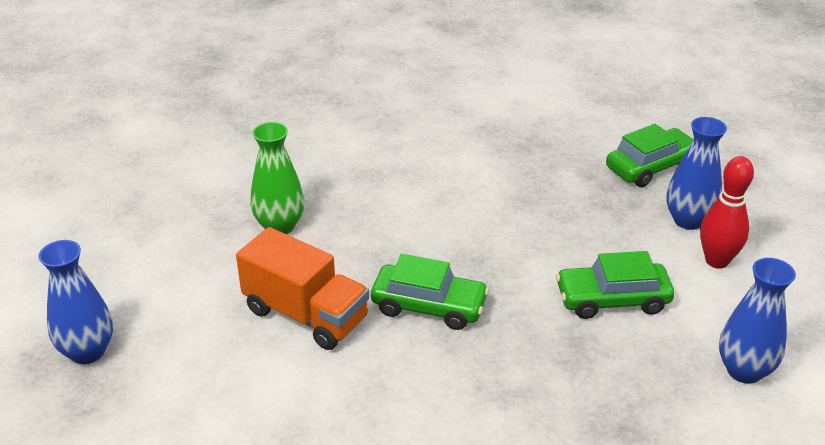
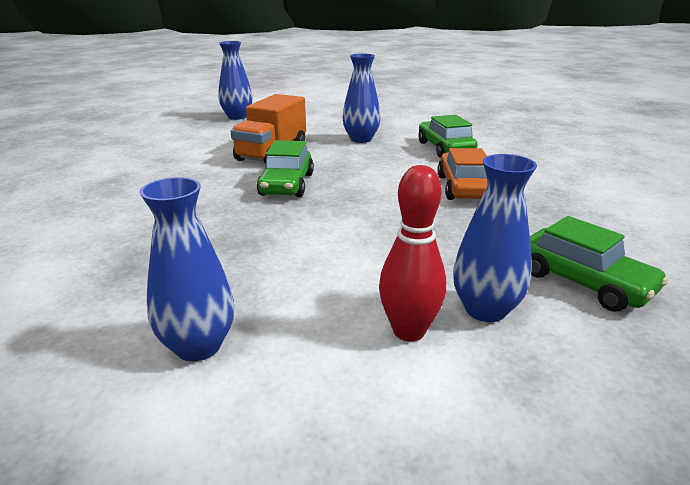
camera: 80 degrees right, 10 degrees down
(280, 226) = (361, 139): green vase -> blue vase
(467, 179) = (463, 188): none -> orange car
(612, 299) = (312, 259): green car -> green car (445, 148)

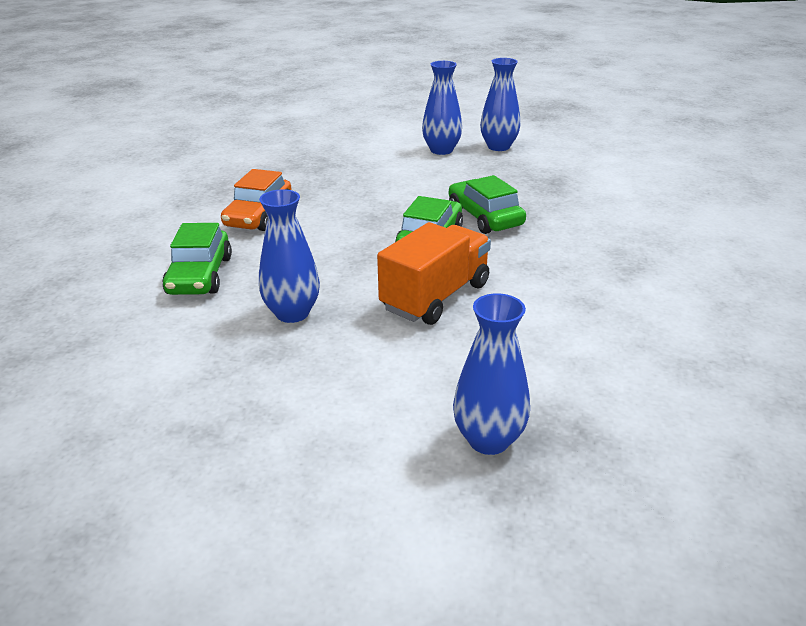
camera: 165 degrees left, 5 degrees up
(409, 331) = (394, 142): red bowling pin -> none
(485, 309) = (348, 145): blue vase -> blue vase (441, 150)
(583, 282) = (278, 149): green car -> green car (484, 217)

